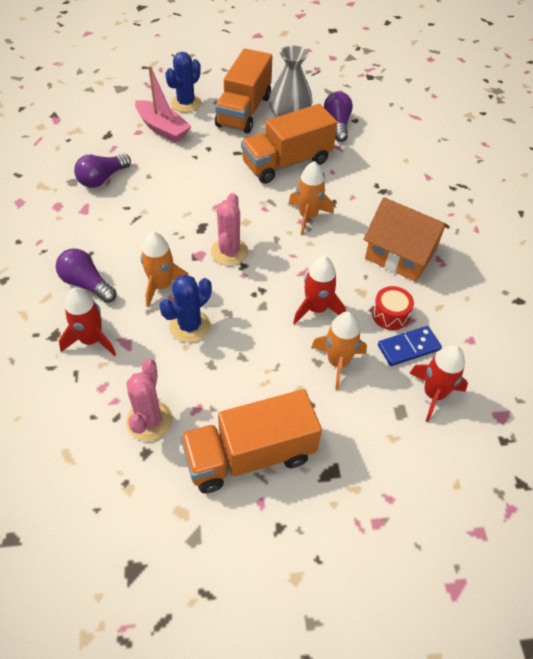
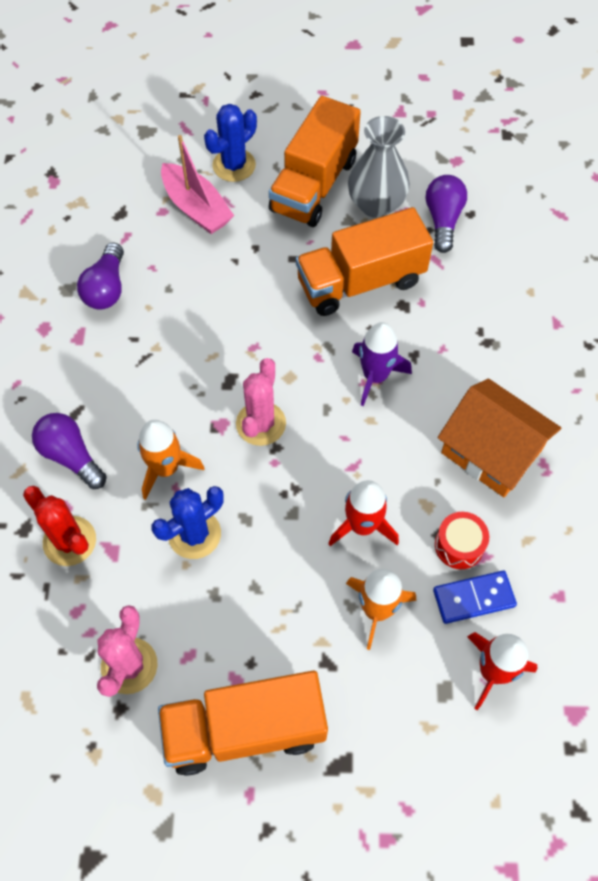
camera: 10 degrees right, 10 degrees up
(91, 340) = (69, 541): red rocket -> red cactus
(102, 179) = (106, 288): purple light bulb -> purple light bulb turned 45 degrees counterclockwise
(308, 216) = (375, 376): orange rocket -> purple rocket

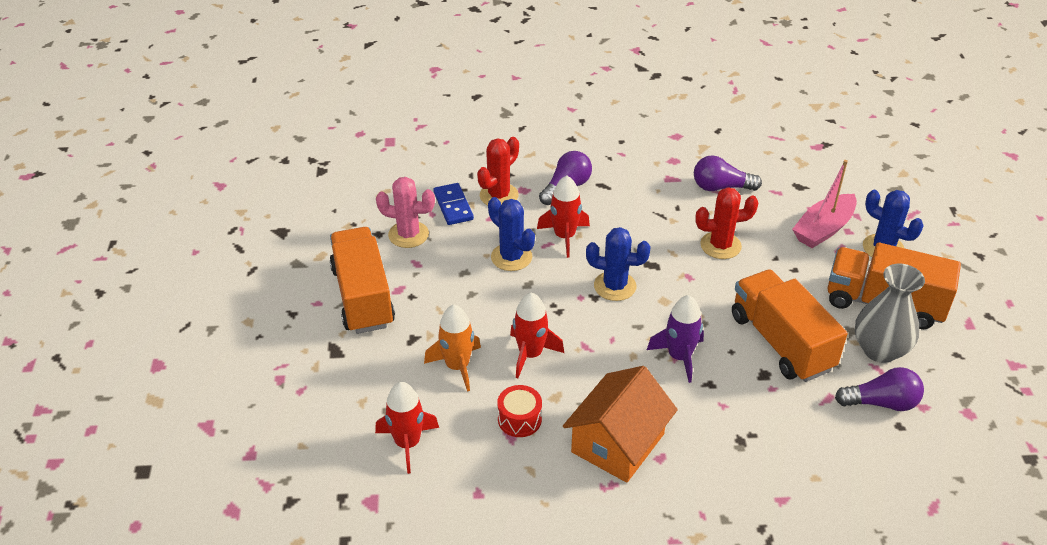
camera: 85 degrees right, 20 degrees down
(166, 468) = (564, 236): orange rocket -> red rocket
(208, 307) = (720, 245): none -> red cactus
(261, 424) = (615, 286): pink cactus -> blue cactus
(473, 598) = (471, 430): blue domino -> blue domino (453, 206)

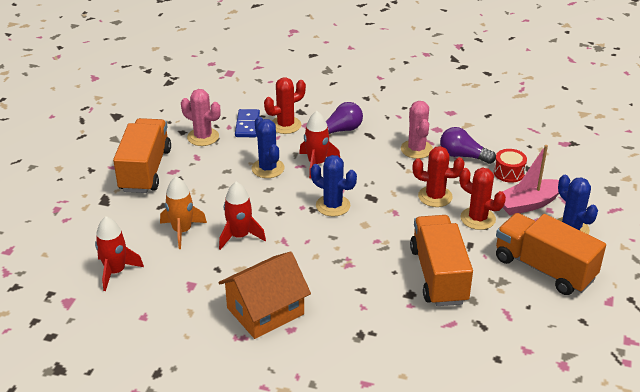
camera: 20 degrees right, 5 degrees down
(519, 419) = (204, 277): red drum -> red drum (509, 173)
(666, 191) = (416, 149): none -> pink cactus
(679, 357) = (351, 265): purple rocket -> none
(781, 261) = (478, 218): none -> red cactus
(879, 350) = (517, 301): grey vase -> none
(881, 403) = (493, 338): purple light bulb -> none

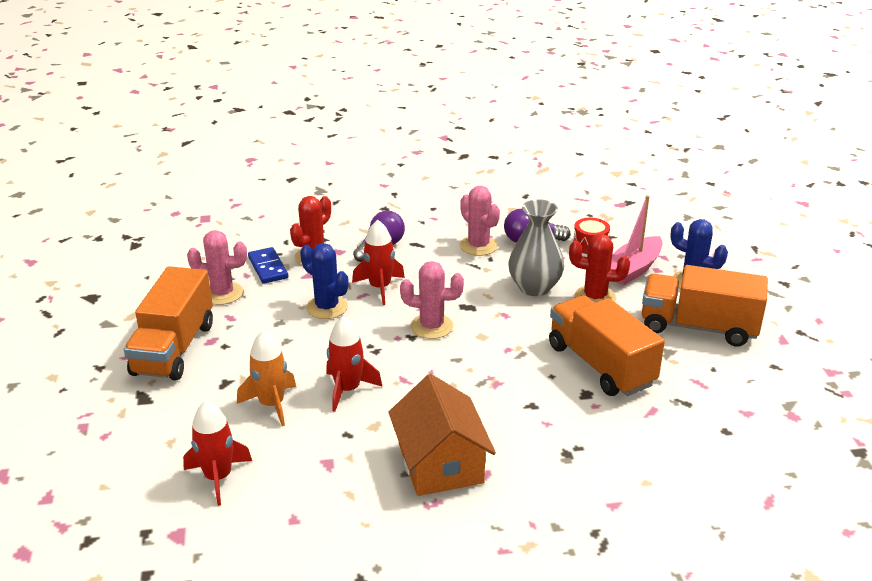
camera: 25 degrees left, 5 degrees down
(145, 170) = (174, 349): orange truck -> orange truck turned 150 degrees counterclockwise
(265, 311) = (440, 463): orange house -> orange house turned 45 degrees counterclockwise
(333, 205) = (431, 326): blue cactus -> pink cactus
(435, 196) = (534, 287): red cactus -> grey vase

